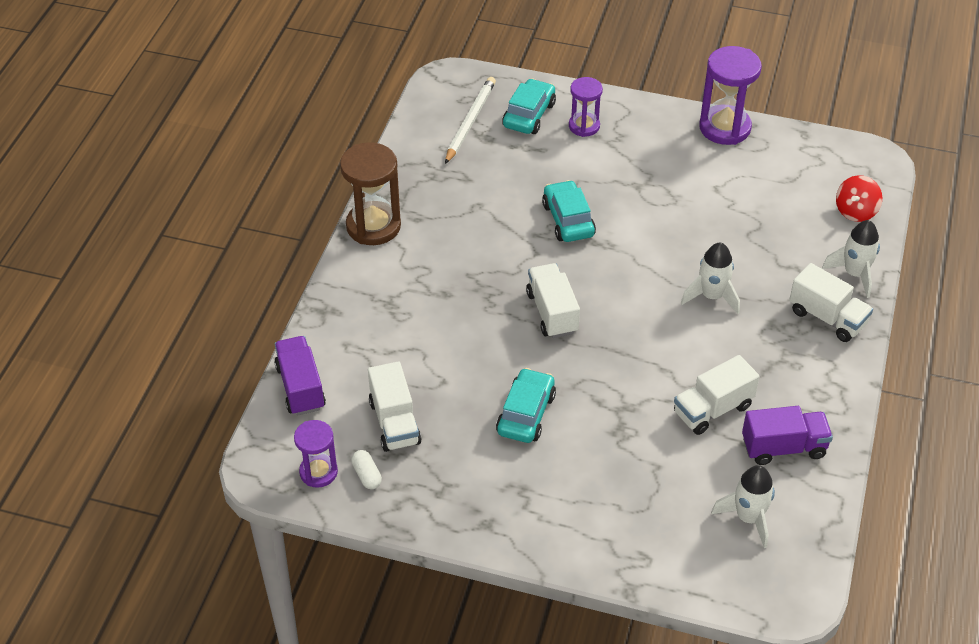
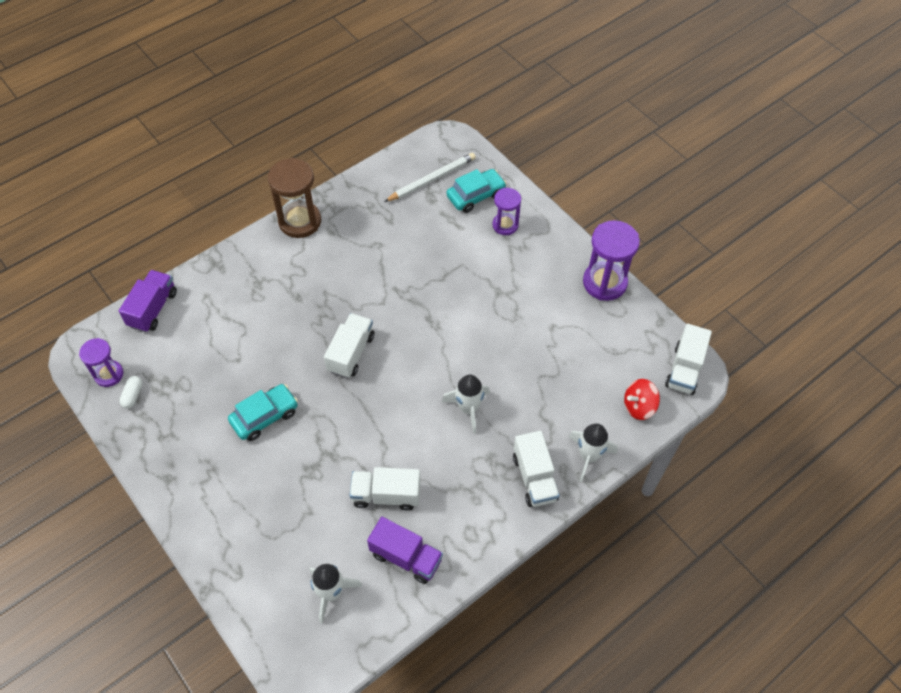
camera: 35 degrees right, 10 degrees up
(394, 422) = (182, 369): white truck -> white truck (684, 369)
(568, 220) = (427, 290): turquoise car -> none

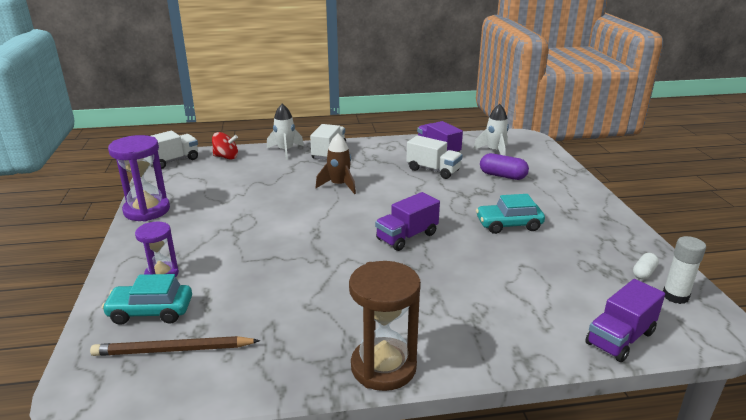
camera: 150 degrees left, 30 degrees down
(109, 374) = (675, 296): purple hourglass -> white glue stick
(299, 521) = (502, 176): none -> purple capsule
(351, 353) = (407, 237): white truck -> purple truck
(431, 179) = (173, 350): white pencil -> brown pencil
(468, 408) = (339, 185): white rocket -> brown rocket

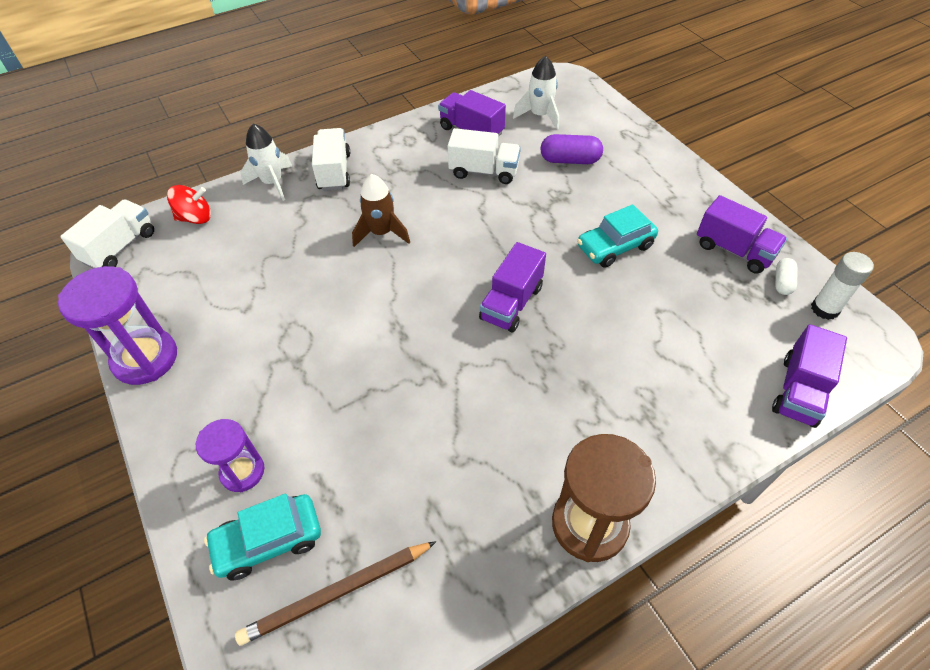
camera: 20 degrees left, 25 degrees up
(610, 246) = (734, 250): none -> purple truck

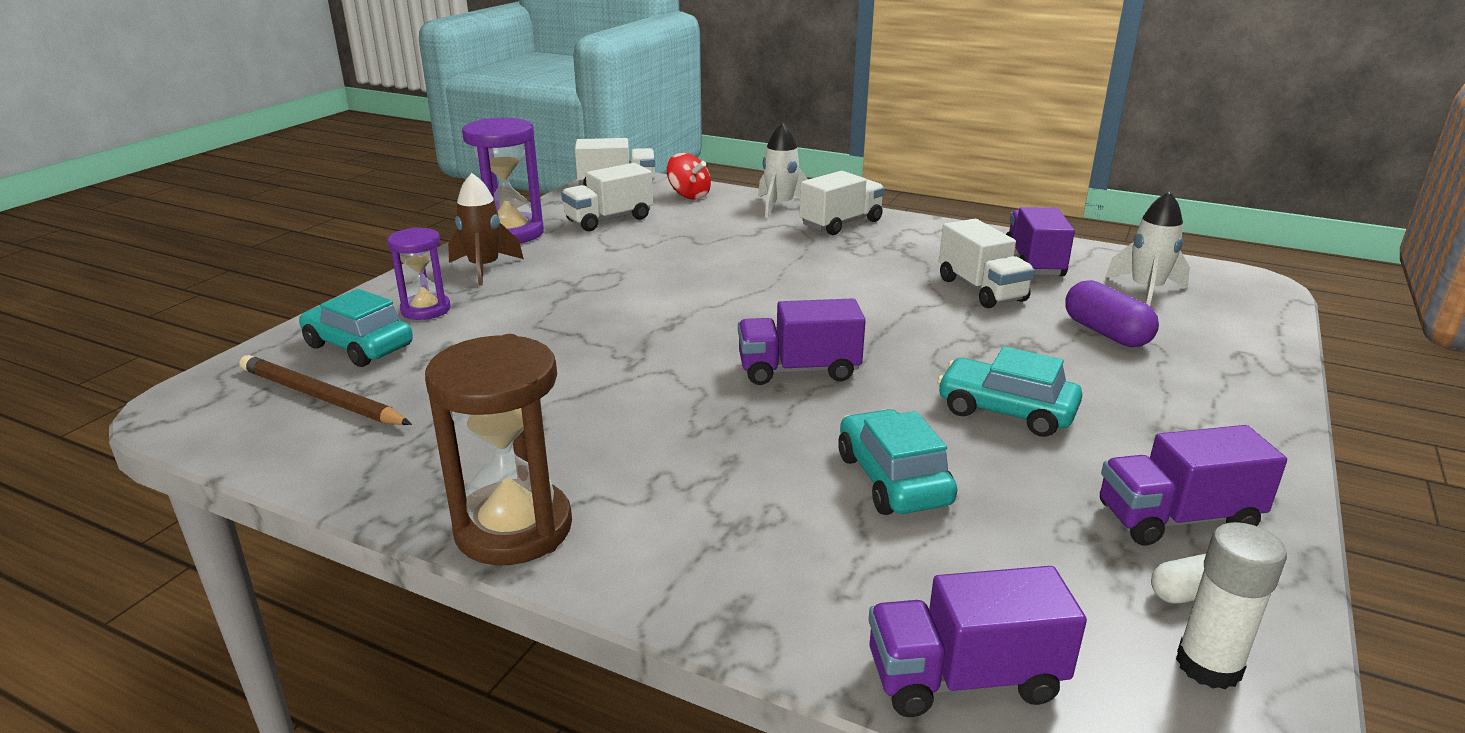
camera: 55 degrees right, 25 degrees down
(188, 285) = (609, 219): none -> white truck
(381, 233) = (794, 270): brown rocket -> brown rocket (484, 268)
(646, 327) = (893, 479): none -> turquoise car
(734, 250) = (1177, 518): purple truck -> purple truck turned 75 degrees clockwise

